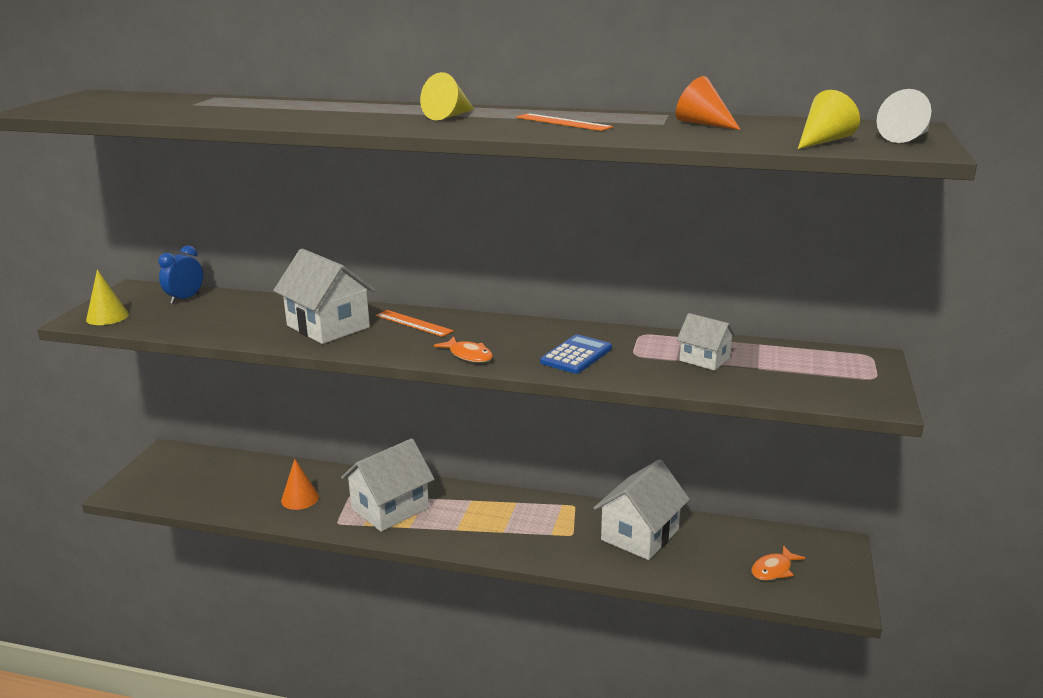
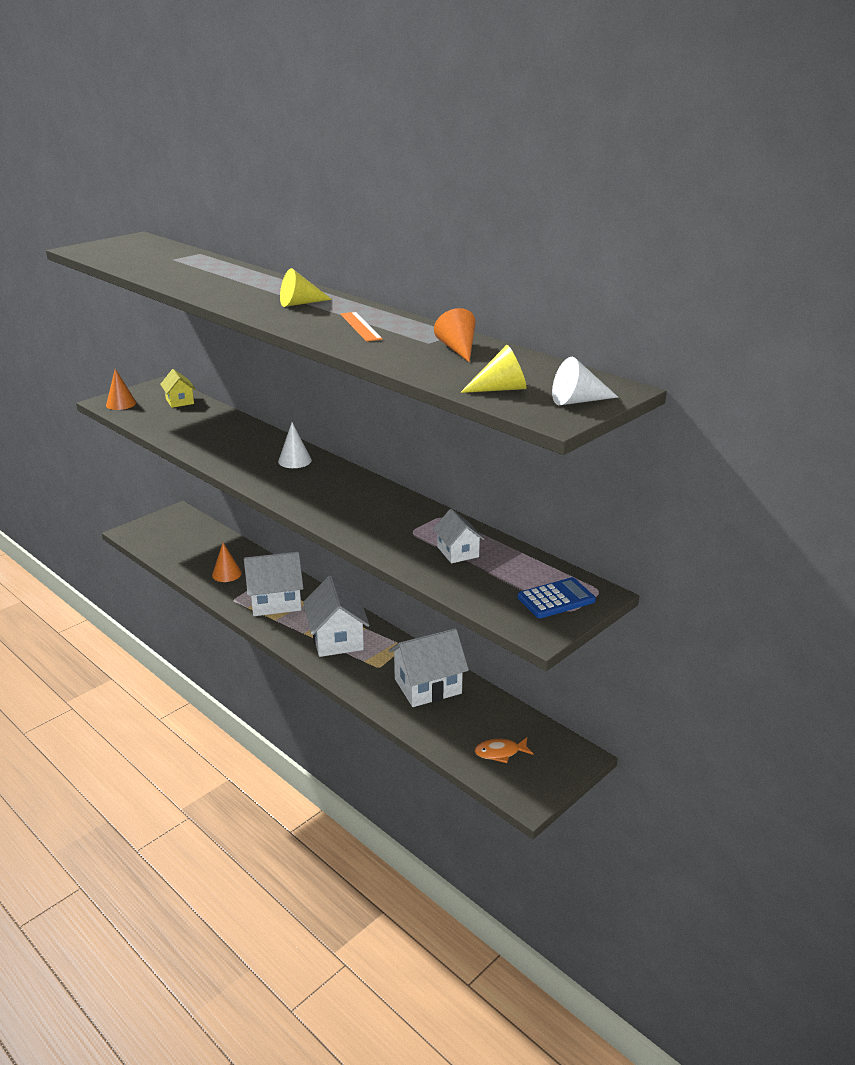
camera: 30 degrees right, 5 degrees up
(107, 317) = (121, 404): yellow cone -> orange cone
(185, 299) = (180, 401): blue clock -> yellow house
(328, 326) = (237, 448): white house -> white house (337, 639)
(413, 323) = (295, 460): orange ruler -> white cone
(468, 355) = (296, 497): orange fish -> none
(576, 355) = (369, 519): blue calculator -> blue calculator (556, 599)

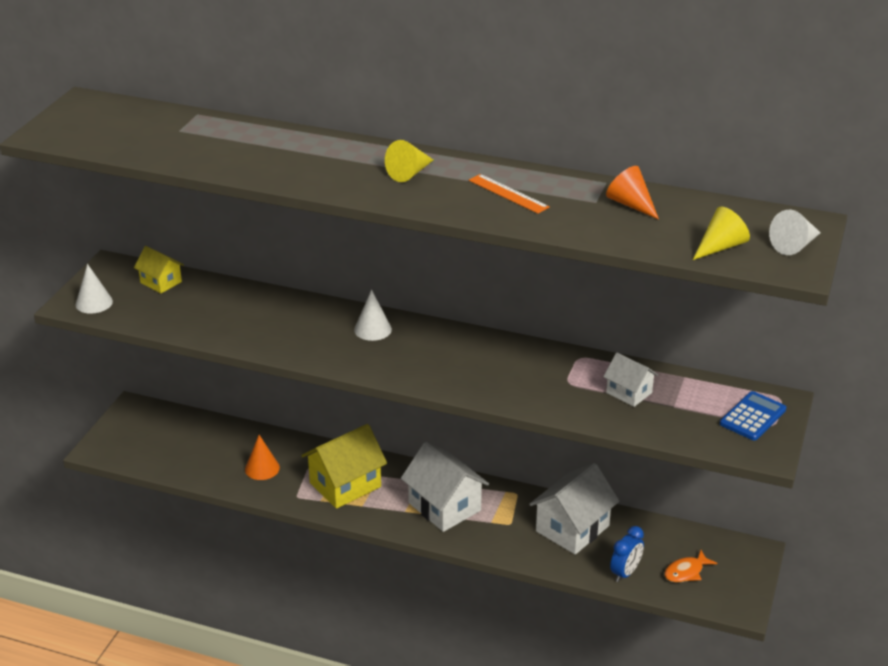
camera: 25 degrees left, 5 degrees up
(121, 404) = (94, 303): orange cone -> white cone
(275, 601) = (345, 485): white house -> yellow house
(444, 736) = (625, 573): none -> blue clock

